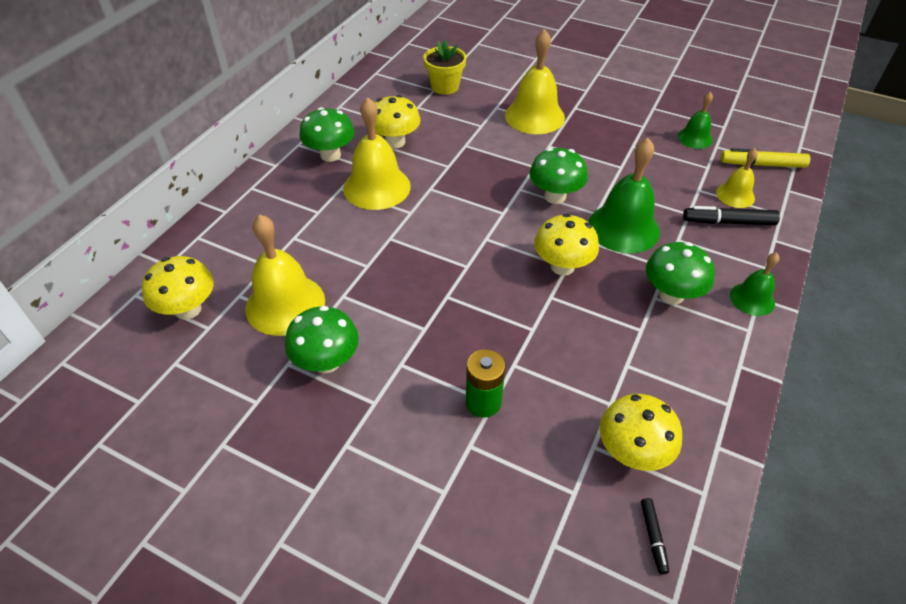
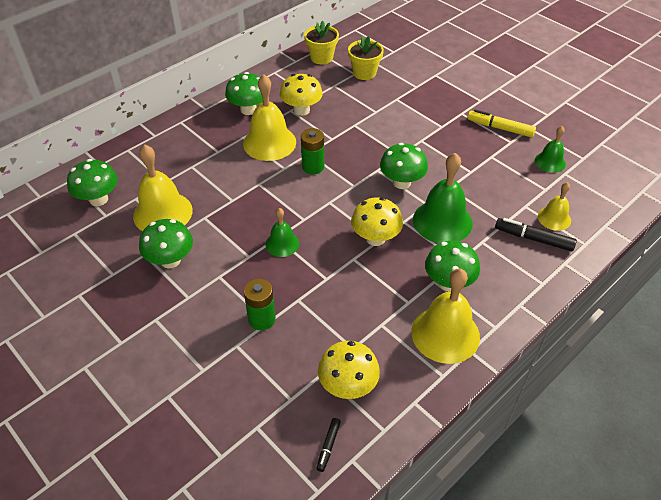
camera: 20 degrees right, 0 degrees up
(188, 309) = (98, 199): yellow mushroom -> green mushroom
(386, 80) = (321, 58): none -> yellow flower pot
(444, 203) = (313, 167): none -> green battery
(534, 116) = (423, 113): yellow bell -> yellow bell (445, 334)
(752, 299) = (513, 304): green bell -> green bell (282, 244)
(762, 165) = (595, 198): yellow marker -> yellow marker (500, 128)

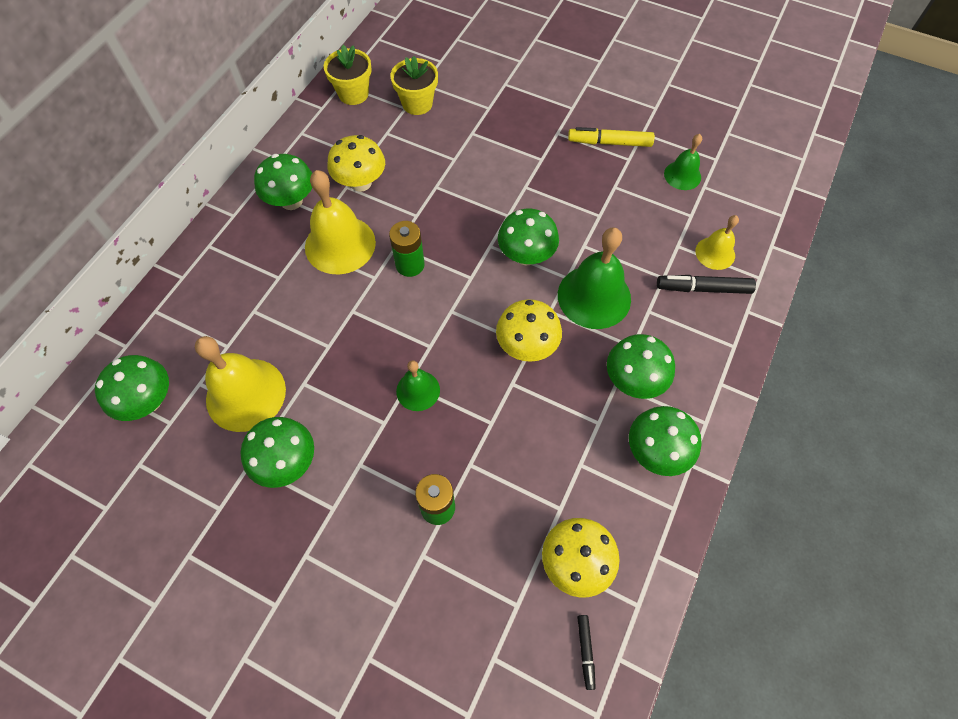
camera: 20 degrees left, 15 degrees up
(445, 334) = (656, 451): yellow bell -> green mushroom

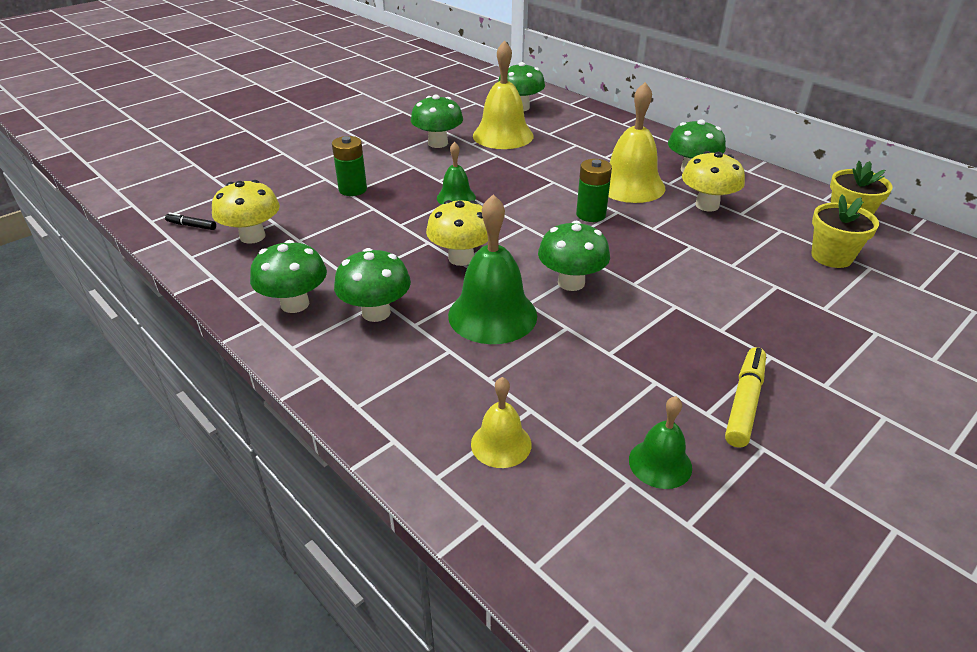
camera: 110 degrees right, 25 degrees down
(703, 289) = (452, 409): black marker -> none

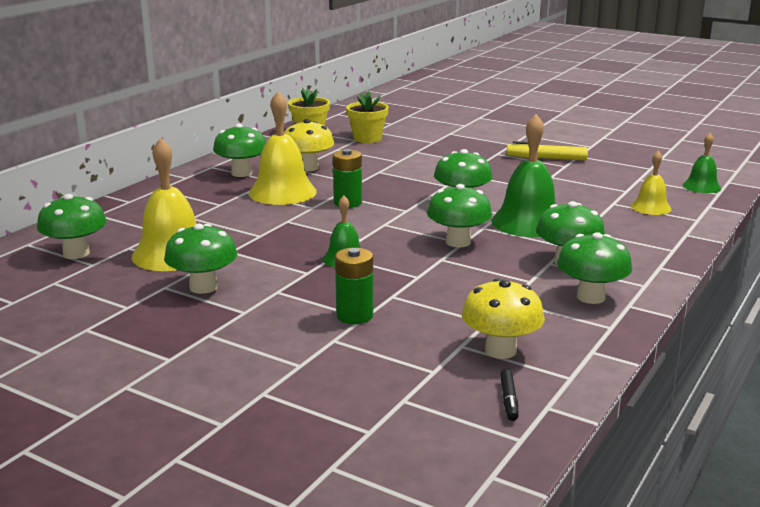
camera: 105 degrees left, 15 degrees down
(461, 258) = (458, 242): yellow mushroom -> green mushroom
(660, 463) = (617, 174): green bell -> green bell (701, 186)

